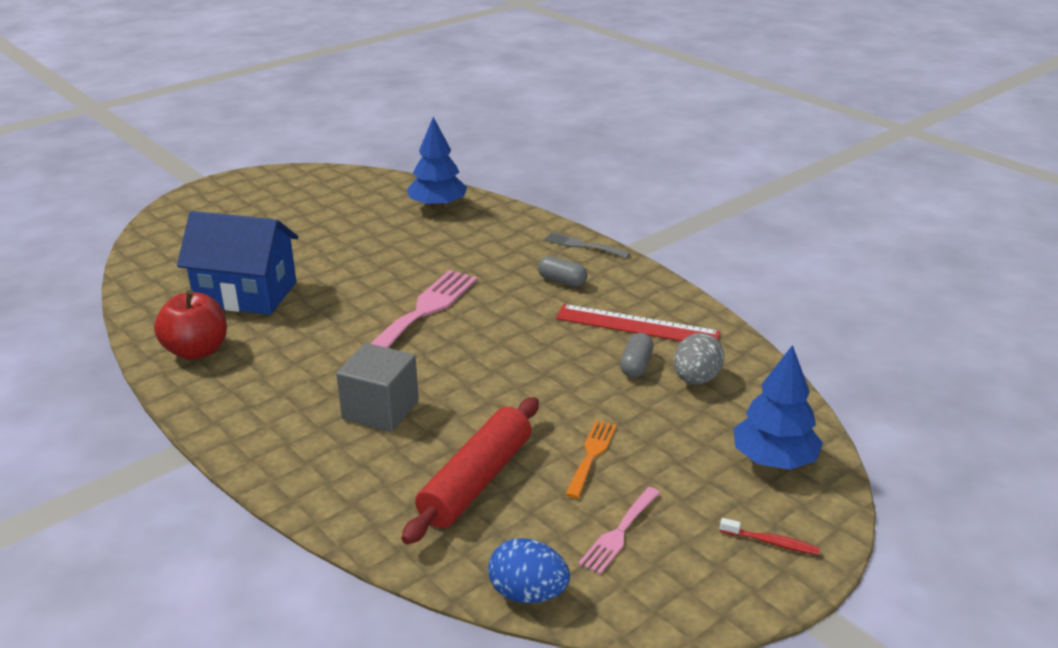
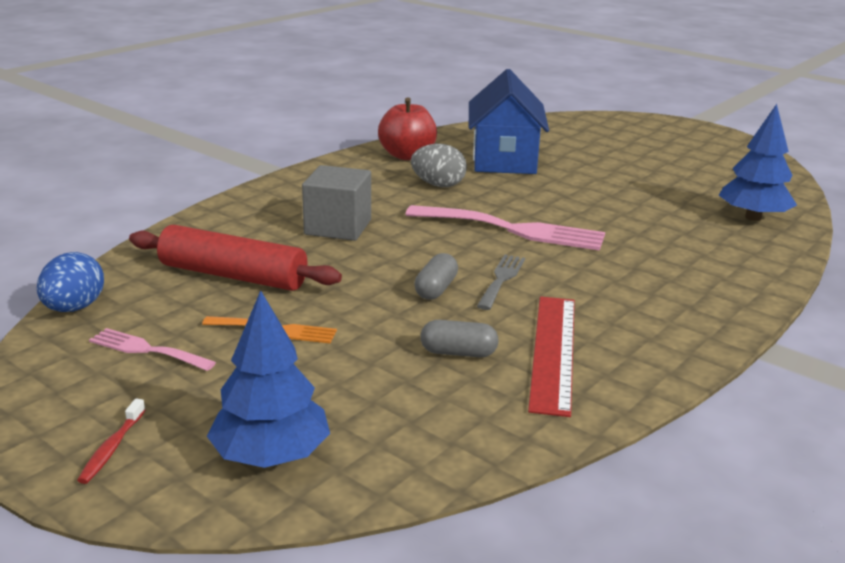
camera: 80 degrees right, 5 degrees down
(562, 281) = (632, 298): grey capsule -> grey capsule (436, 289)
(582, 245) = (738, 307): grey fork -> grey fork (501, 279)
(696, 379) = (442, 396): grey egg -> grey egg (438, 185)

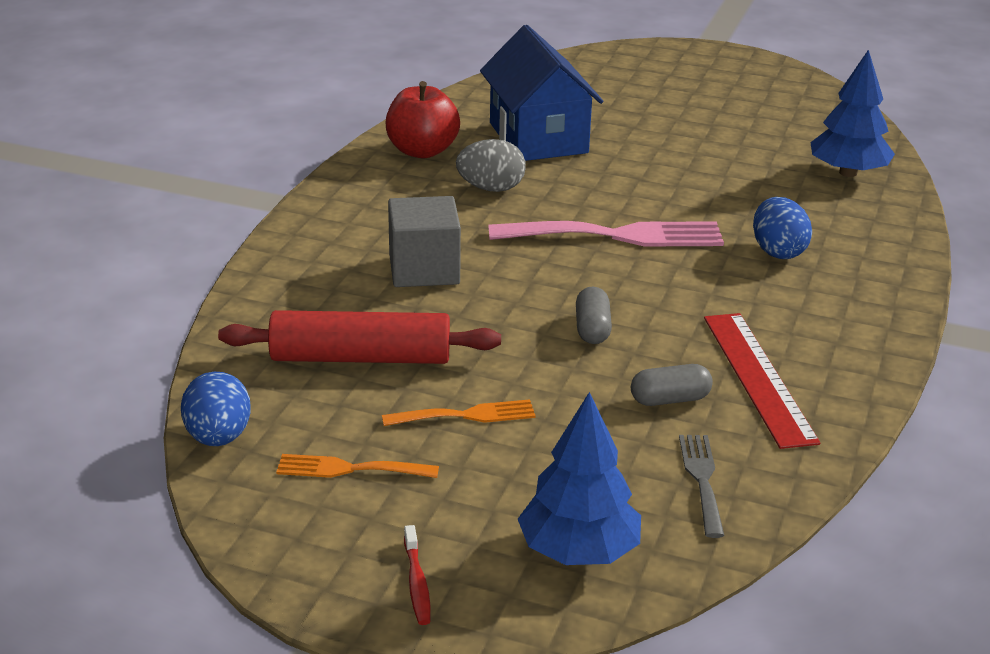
camera: 20 degrees left, 5 degrees up
(146, 350) = (349, 469): pink fork -> orange fork
(501, 279) = (650, 303): grey fork -> grey fork (702, 479)
(646, 262) = (778, 251): none -> blue egg

